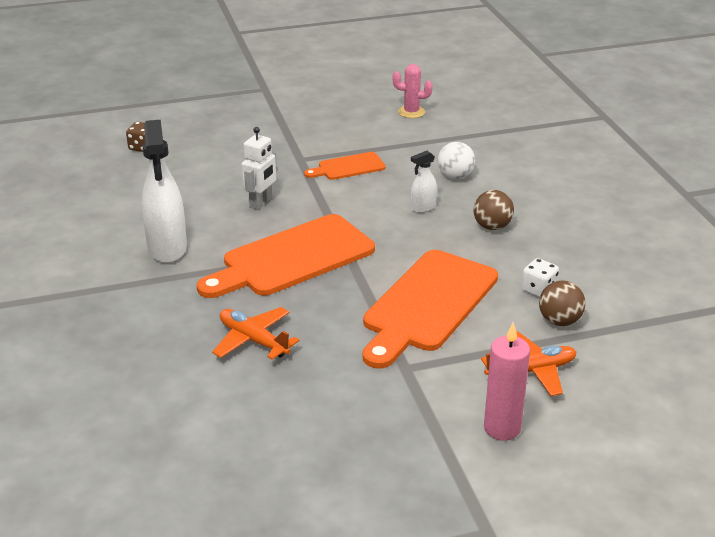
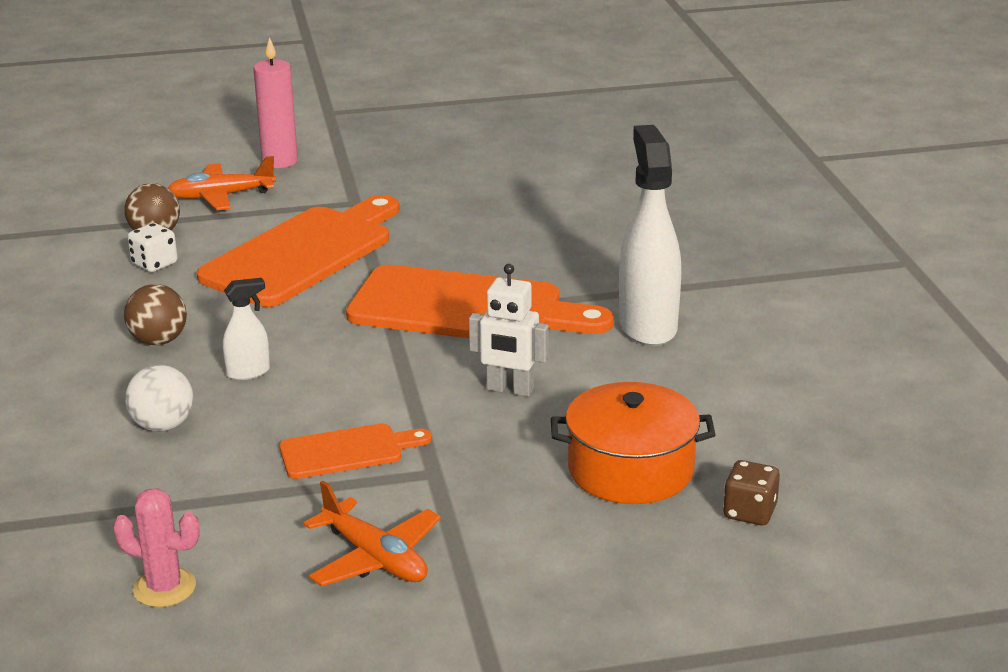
camera: 175 degrees left, 5 degrees down
(197, 163) = (630, 470): none -> orange pot
(253, 340) = (520, 228): orange plane -> orange plane (375, 558)
(261, 203) = (509, 390): white robot -> white robot turned 105 degrees counterclockwise
(292, 258) = (466, 308): orange cutting board -> orange cutting board turned 45 degrees clockwise

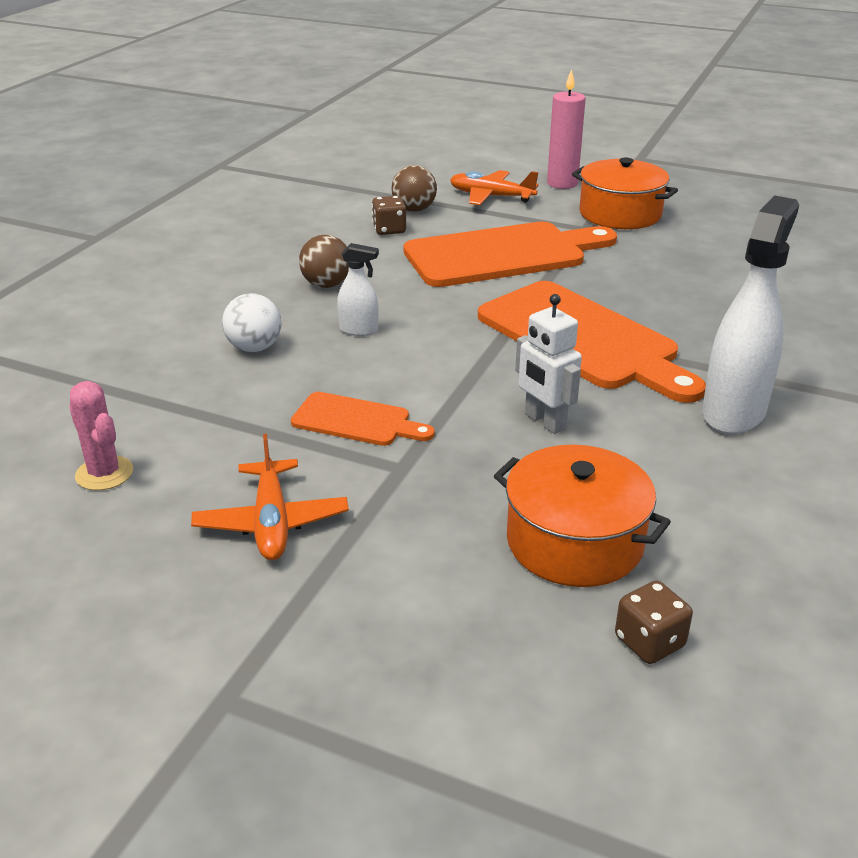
camera: 35 degrees right, 5 degrees up
(154, 264) = (389, 230): white dice -> brown dice
(372, 177) = (620, 214): none -> orange pot

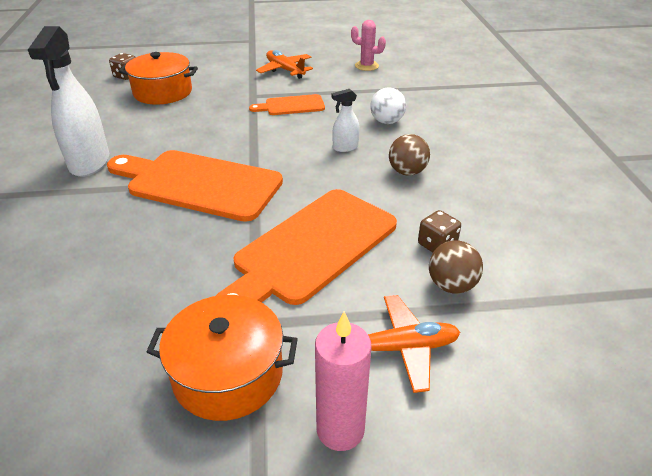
camera: 150 degrees right, 5 degrees up
(544, 421) = (198, 129): white robot -> none

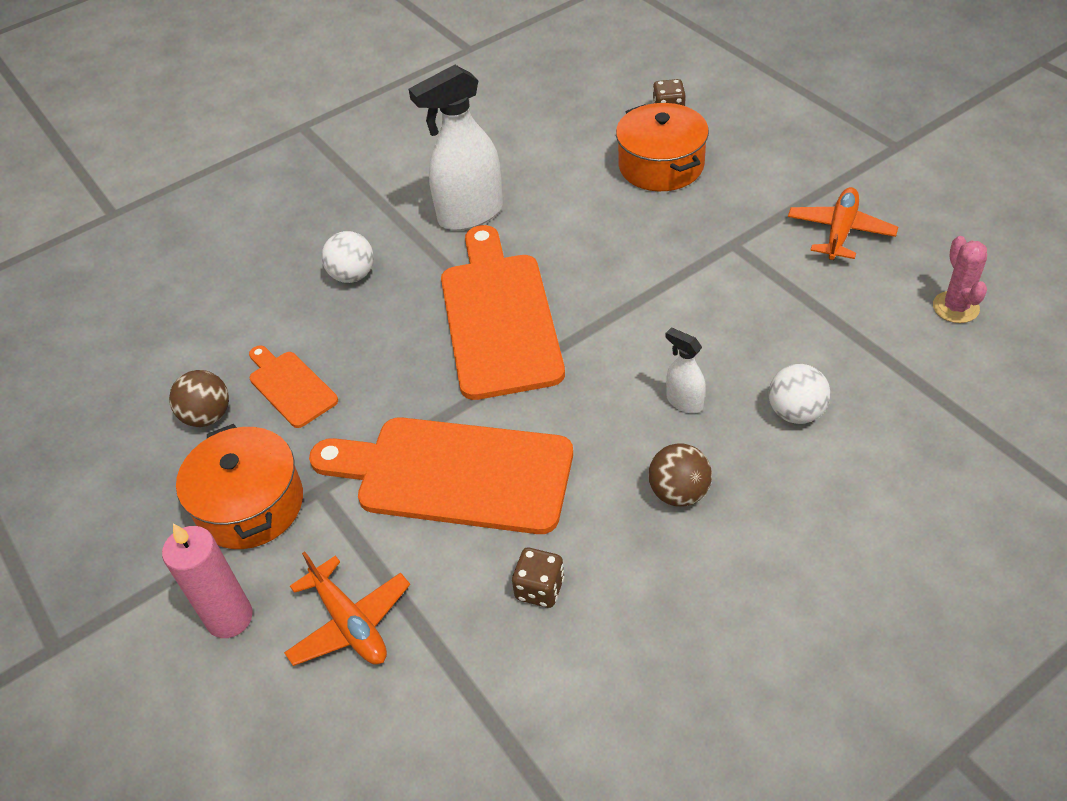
camera: 65 degrees right, 10 degrees up
(60, 232) = (352, 275): none -> white ball
(291, 106) = (743, 294): orange cutting board -> orange cutting board (290, 386)
(451, 285) = (473, 632): brown ball -> brown ball (208, 416)

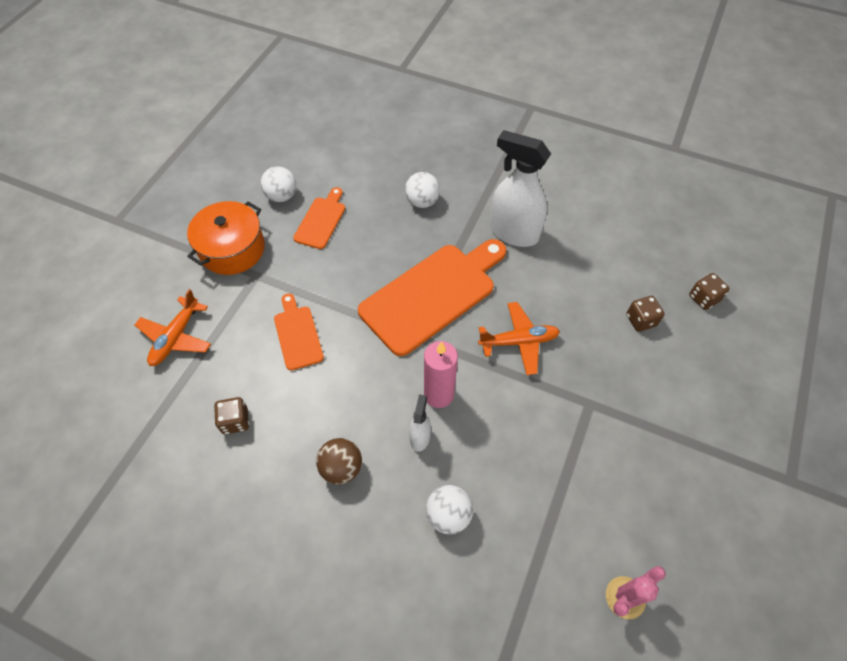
camera: 55 degrees right, 10 degrees up
(208, 416) = (281, 196): brown ball -> white ball
(229, 618) = (159, 281): pink candle -> pink candle (438, 394)
(454, 474) = (297, 334): orange cutting board -> orange cutting board, size x0.50
(661, 165) = (641, 320): orange pot -> brown dice
(840, 231) = (654, 475): orange plane -> orange plane (519, 341)

